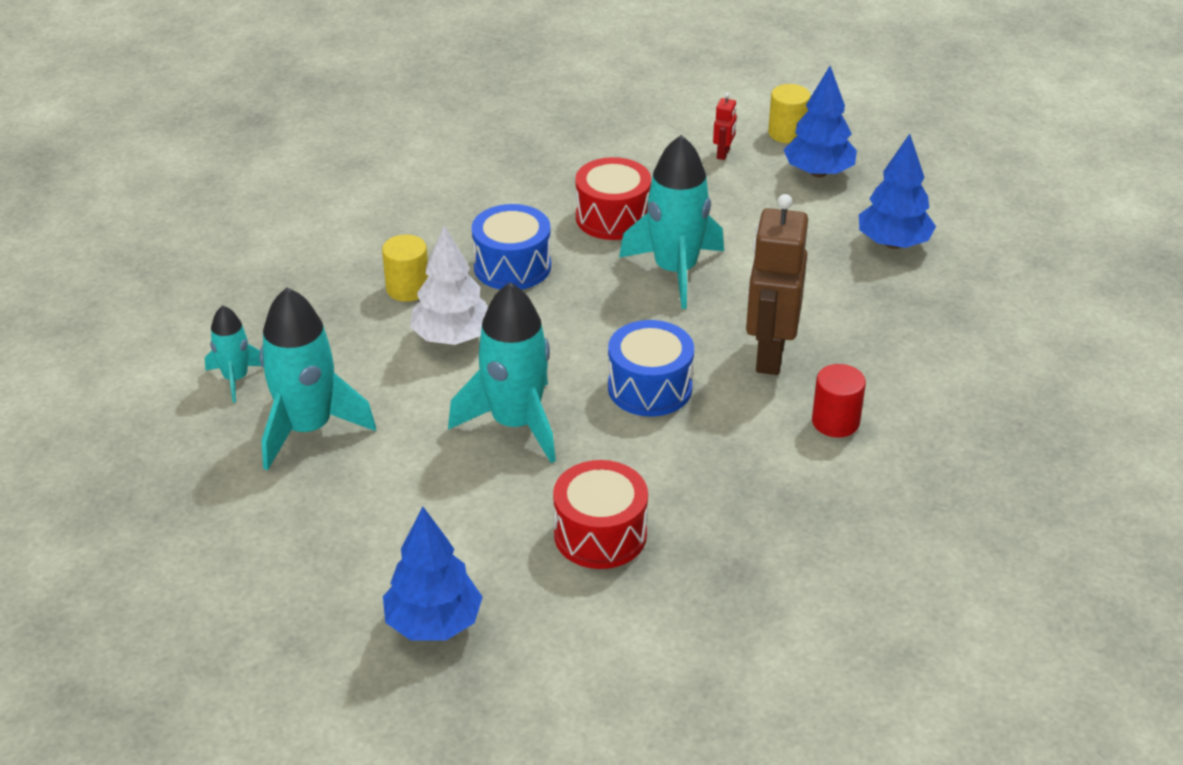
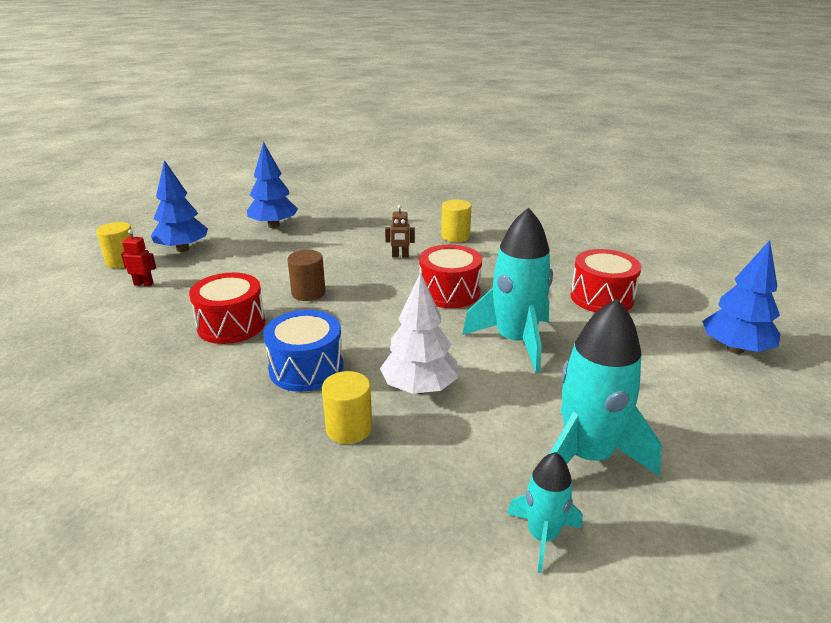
camera: 100 degrees left, 10 degrees down
(649, 388) = (449, 292): blue drum -> red drum
(675, 271) = (308, 293): turquoise rocket -> brown cylinder
(769, 356) = (400, 256): brown robot -> brown robot, size x0.42
(835, 422) = (455, 236): red cylinder -> yellow cylinder

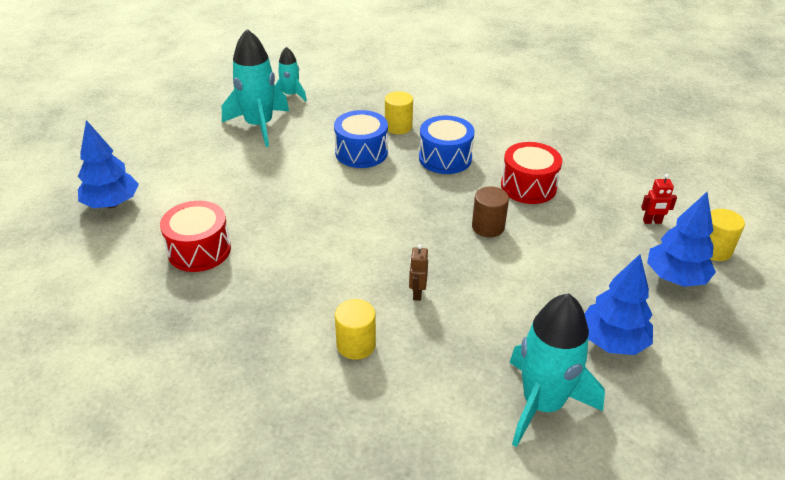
camera: 170 degrees right, 10 degrees up
(400, 256) = (417, 293): brown robot -> brown robot turned 75 degrees counterclockwise
(419, 388) = (361, 152): white tree -> blue drum
(449, 292) = (351, 241): red drum -> none
(515, 341) = (292, 194): turquoise rocket -> turquoise rocket (542, 404)

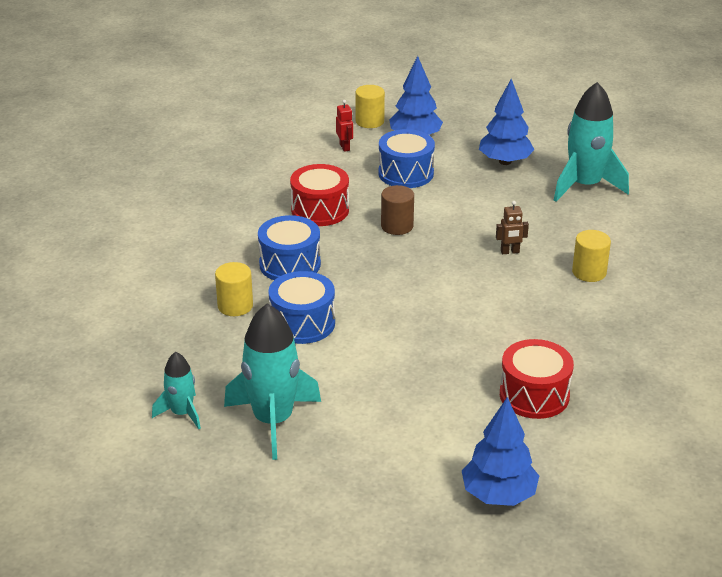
camera: 105 degrees left, 5 degrees down
(591, 253) = (406, 173): none -> blue drum

